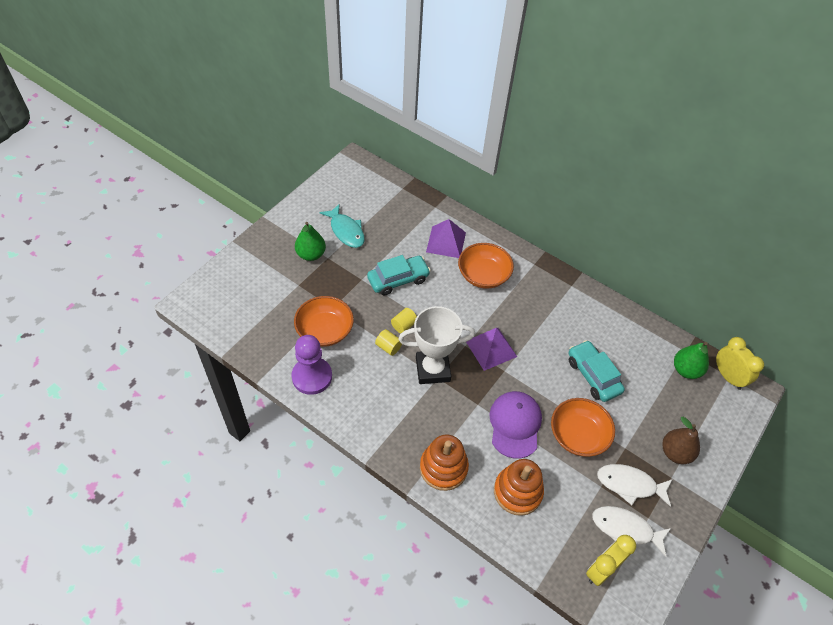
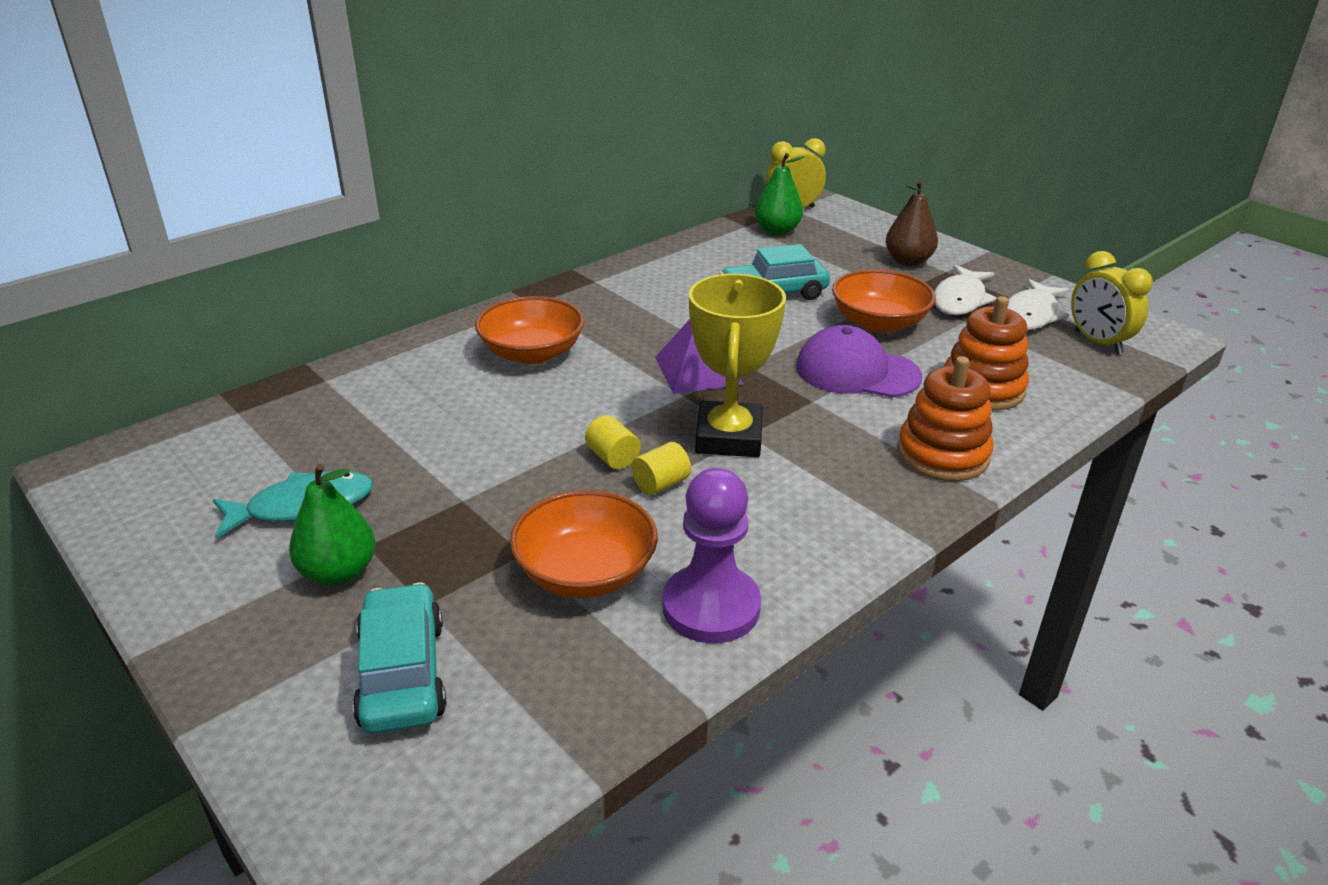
camera: 75 degrees left, 20 degrees down
(398, 279) = (490, 450): turquoise car -> turquoise car (402, 673)
(432, 369) = (728, 437): white trophy -> yellow trophy
(446, 242) = (427, 380): purple pyramid -> none

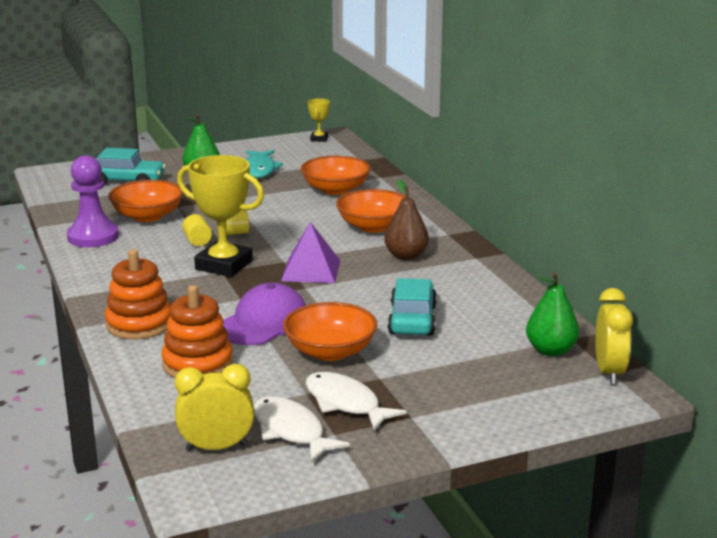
camera: 110 degrees right, 10 degrees down
(105, 478) = (319, 139): none -> yellow trophy
(394, 407) = (335, 190): none -> orange bowl
(908, 261) = (444, 401): brown pear -> brown pear (406, 256)

